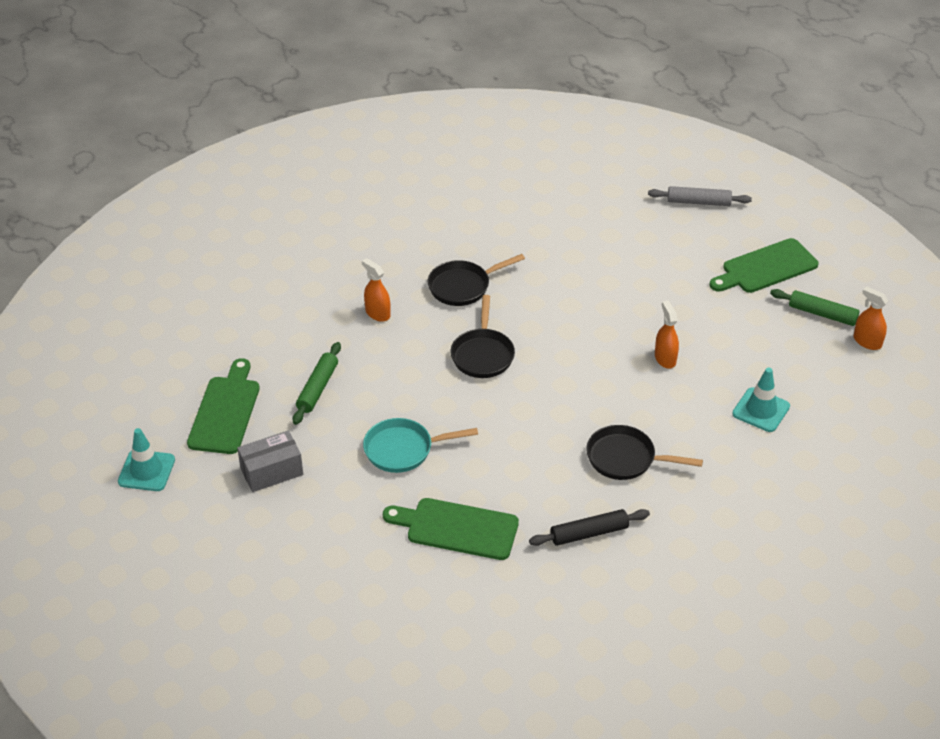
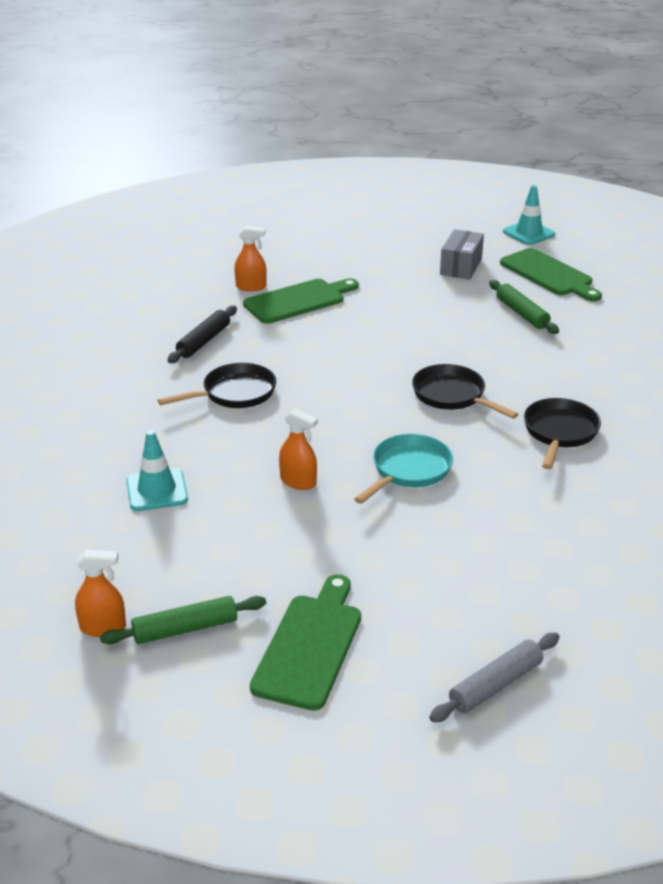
camera: 135 degrees right, 10 degrees down
(377, 313) = (579, 375): orange spray bottle -> orange spray bottle (251, 287)
(403, 449) = (402, 316): turquoise pan -> turquoise pan (408, 470)

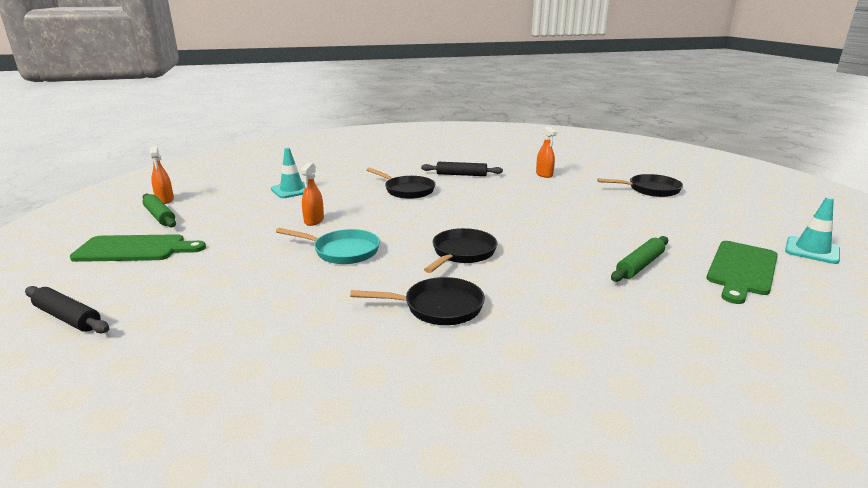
camera: 70 degrees right, 10 degrees down
(298, 301) = (544, 188): green cutting board -> none
(349, 245) = (650, 190): none -> black pan
(461, 267) = (685, 230): grey box -> none
(495, 685) = (68, 317): grey rolling pin -> black rolling pin

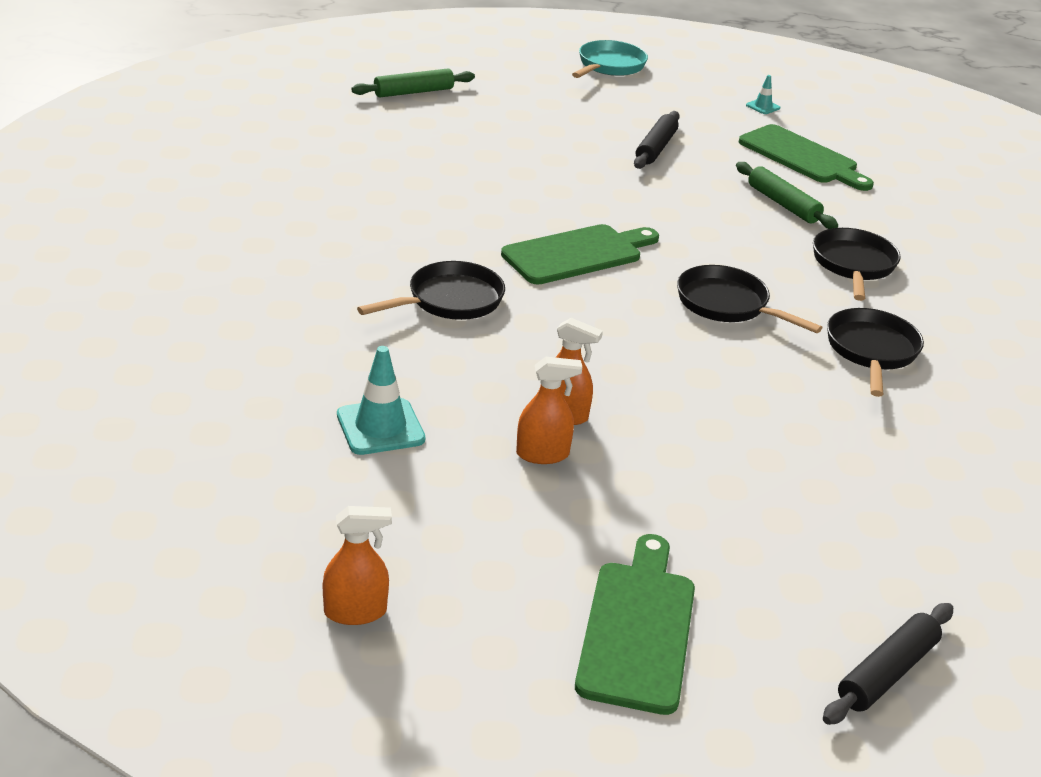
camera: 80 degrees left, 10 degrees up
(160, 216) = (467, 611): green rolling pin -> green rolling pin (413, 92)
(342, 251) = (699, 399): turquoise pan -> turquoise pan (609, 66)
(461, 175) = (391, 233): black rolling pin -> black rolling pin (656, 148)
(483, 210) = (577, 254): none -> green cutting board
(544, 174) = (434, 165): orange spray bottle -> orange spray bottle (542, 454)
(650, 190) = (546, 116): black pan -> black pan (853, 265)
(812, 250) = (763, 107): turquoise traffic cone -> turquoise traffic cone, size x0.53

